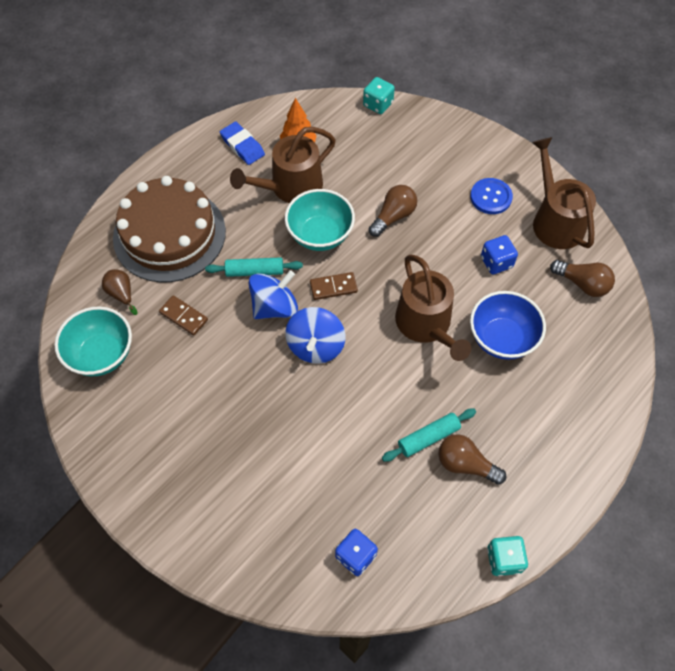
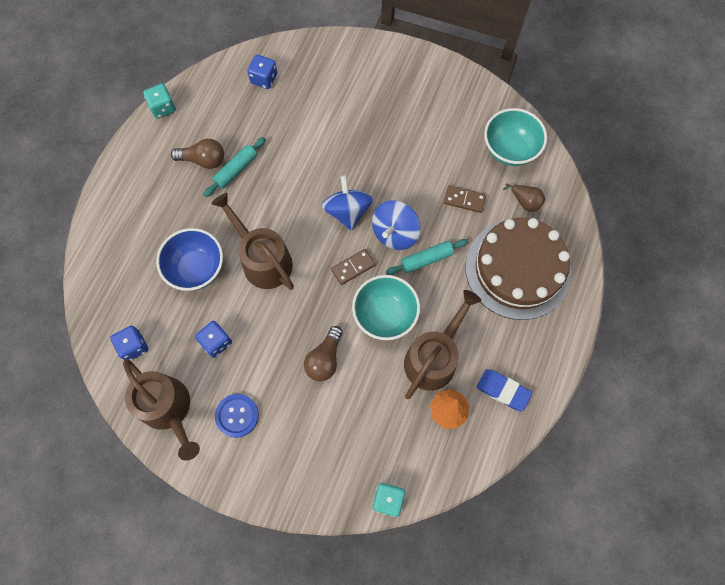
camera: 160 degrees right, 10 degrees up
(582, 284) = (133, 346): brown light bulb -> blue dice

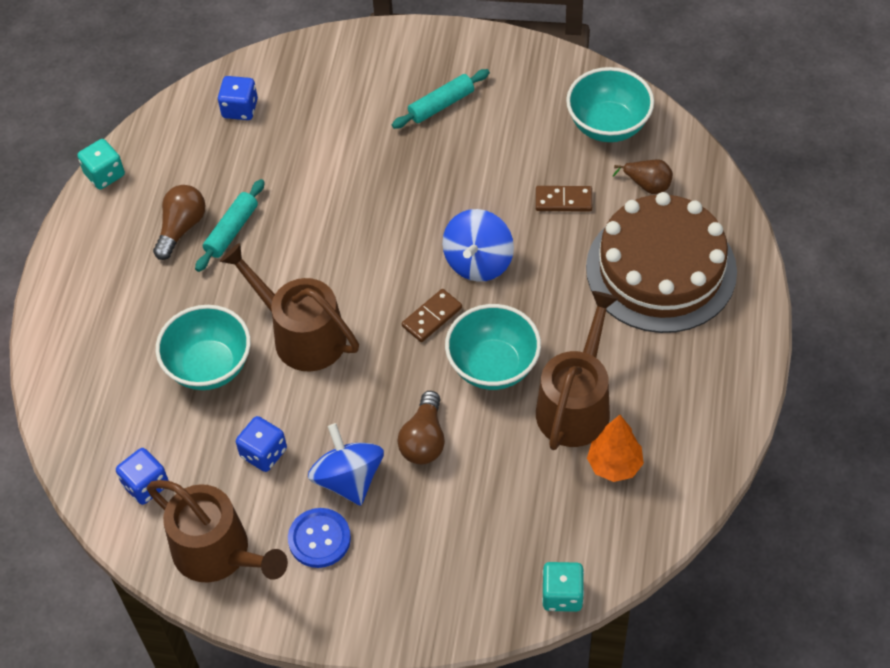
camera: 10 degrees left, 15 degrees down
(196, 268) = (209, 366): blue bowl -> turquoise bowl
(203, 160) = (181, 228): brown light bulb -> brown light bulb turned 60 degrees counterclockwise
(347, 211) = (404, 249): blue spinning top -> blue spinning top (348, 479)
(426, 259) = (531, 285): turquoise rolling pin -> turquoise rolling pin (441, 105)
(503, 390) = (683, 423): blue eraser -> none

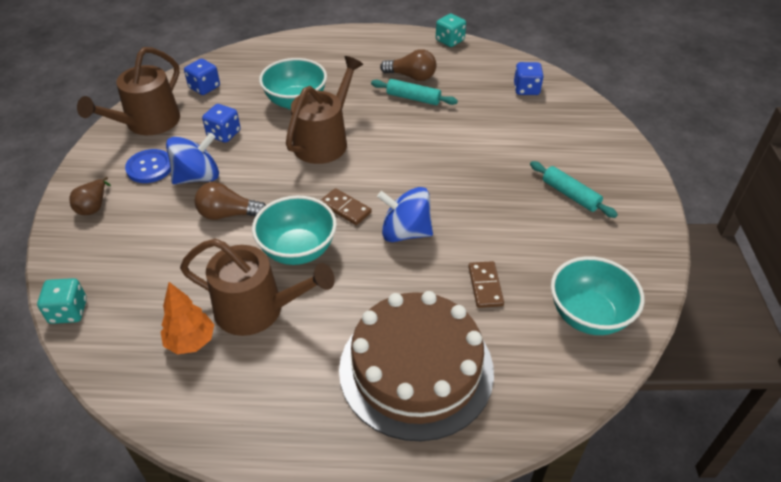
camera: 80 degrees right, 10 degrees down
(647, 185) = (521, 352): brown pear -> brown pear (94, 207)

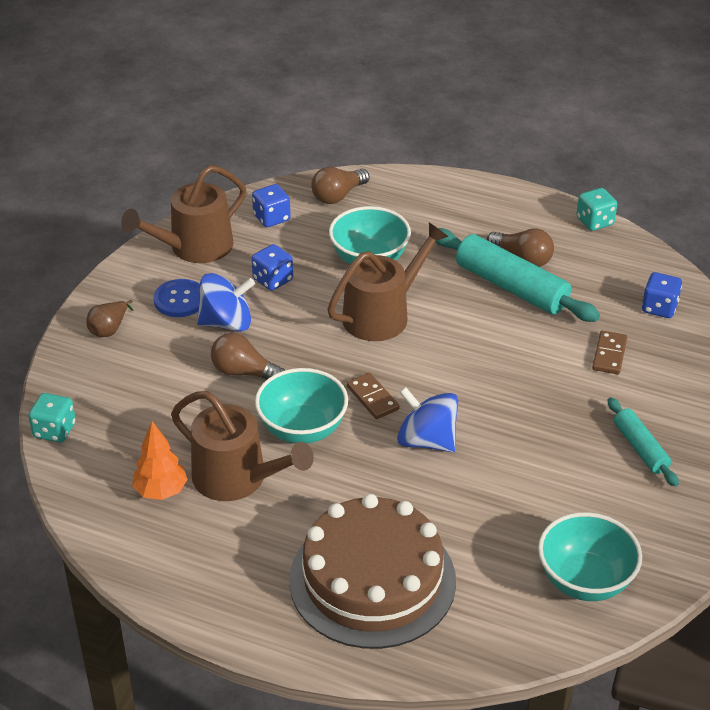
camera: 20 degrees right, 5 degrees down
(251, 61) = (338, 195): none -> brown light bulb
(413, 98) = (511, 287): turquoise rolling pin -> turquoise rolling pin, size x1.77
(485, 286) = (486, 520): brown domino -> brown domino (609, 354)

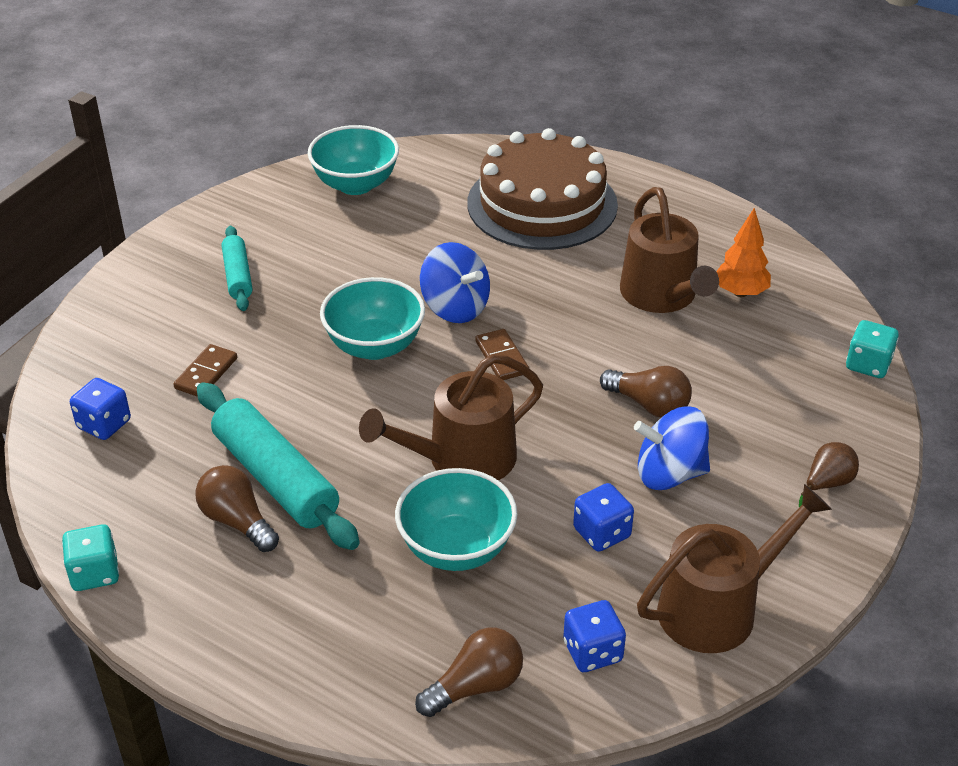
camera: 170 degrees left, 0 degrees up
(180, 300) = (734, 517): blue button -> none
(237, 478) = (662, 295): brown watering can -> brown watering can turned 150 degrees counterclockwise
(302, 429) = (587, 334): turquoise bowl -> turquoise bowl (374, 346)

